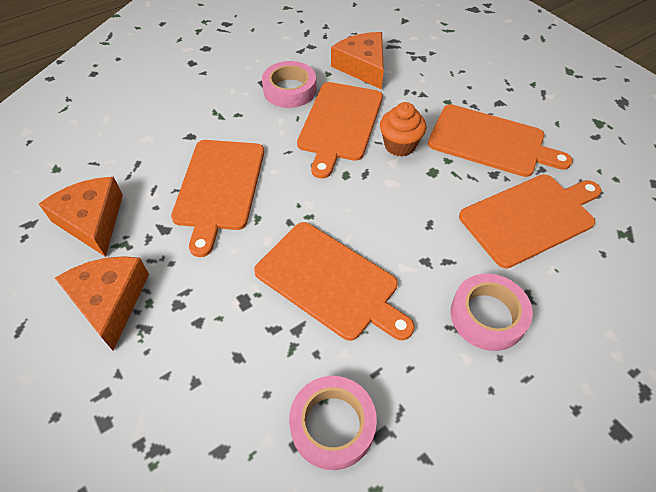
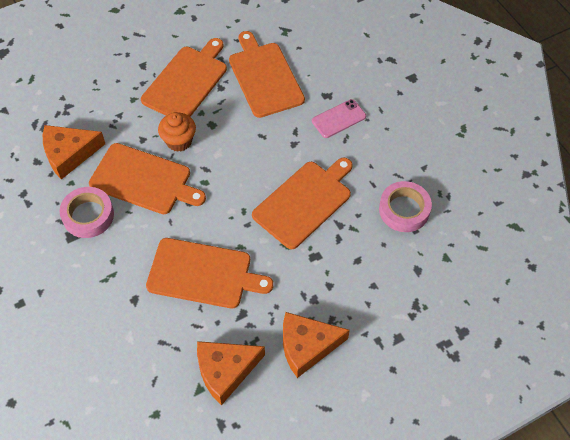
camera: 85 degrees left, 5 degrees up
(487, 316) = (339, 119): pink tape -> pink phone

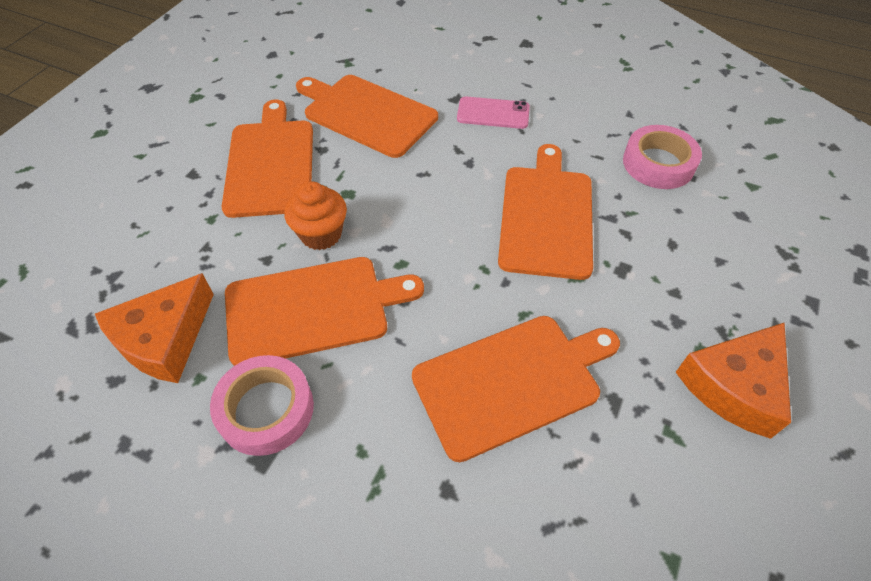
camera: 35 degrees left, 5 degrees down
(225, 371) = (677, 501): orange cheese -> none
(339, 119) = (493, 113): pink phone -> pink phone turned 75 degrees clockwise

